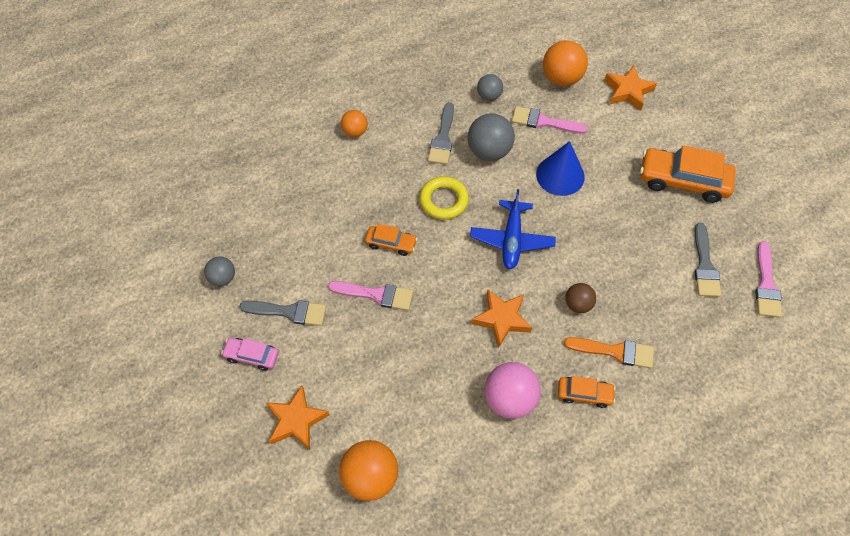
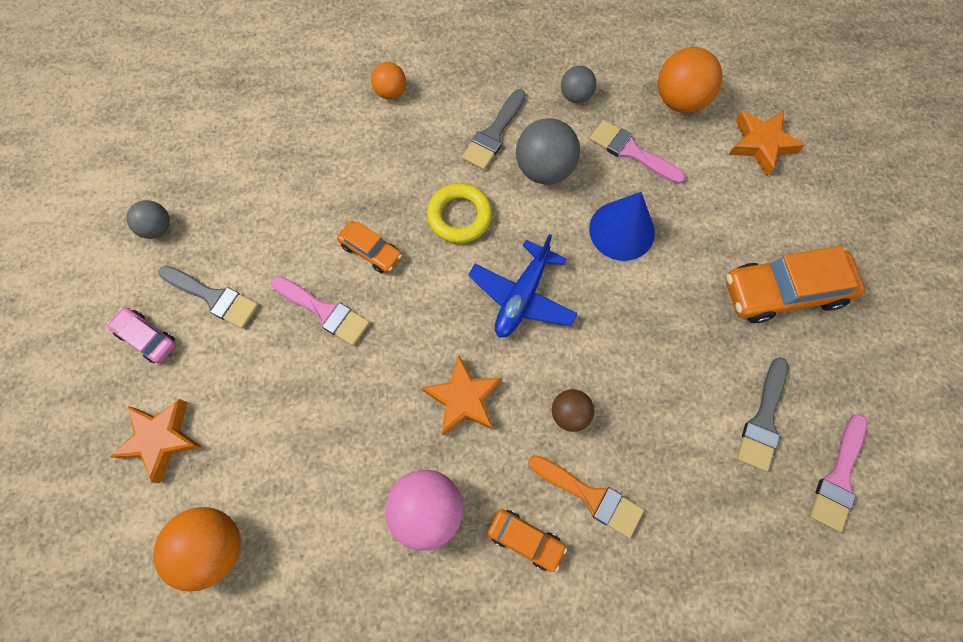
camera: 20 degrees right, 10 degrees up
(683, 181) = (783, 291): orange car -> orange car turned 45 degrees counterclockwise

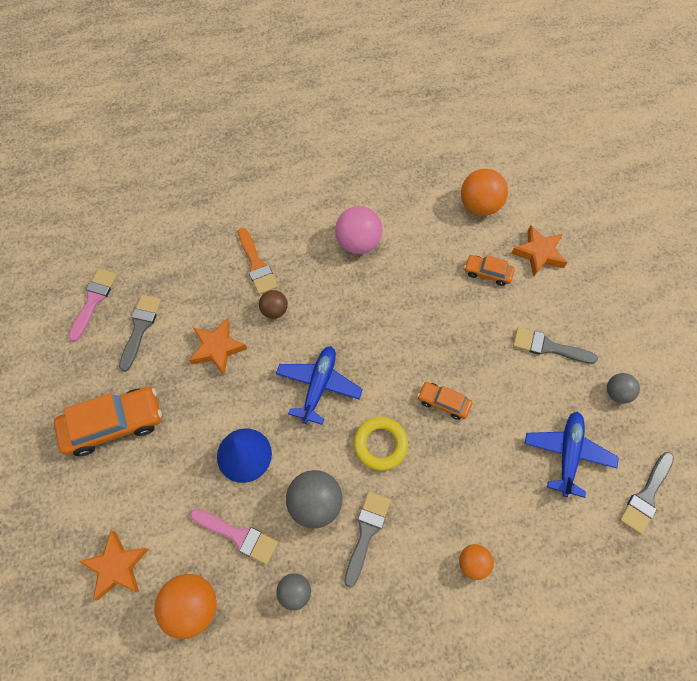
camera: 170 degrees right, 5 degrees down
(147, 338) = (581, 311): pink car -> none
(186, 121) = (646, 496): none -> grey brush
(249, 172) = (567, 454): none -> blue plane
(324, 311) = (463, 350): pink brush -> none
(463, 399) = (348, 308): orange star -> orange star (217, 348)
(525, 539) = (295, 236): orange car -> orange car (487, 273)
(590, 496) = (257, 265): orange brush -> orange brush turned 135 degrees counterclockwise

